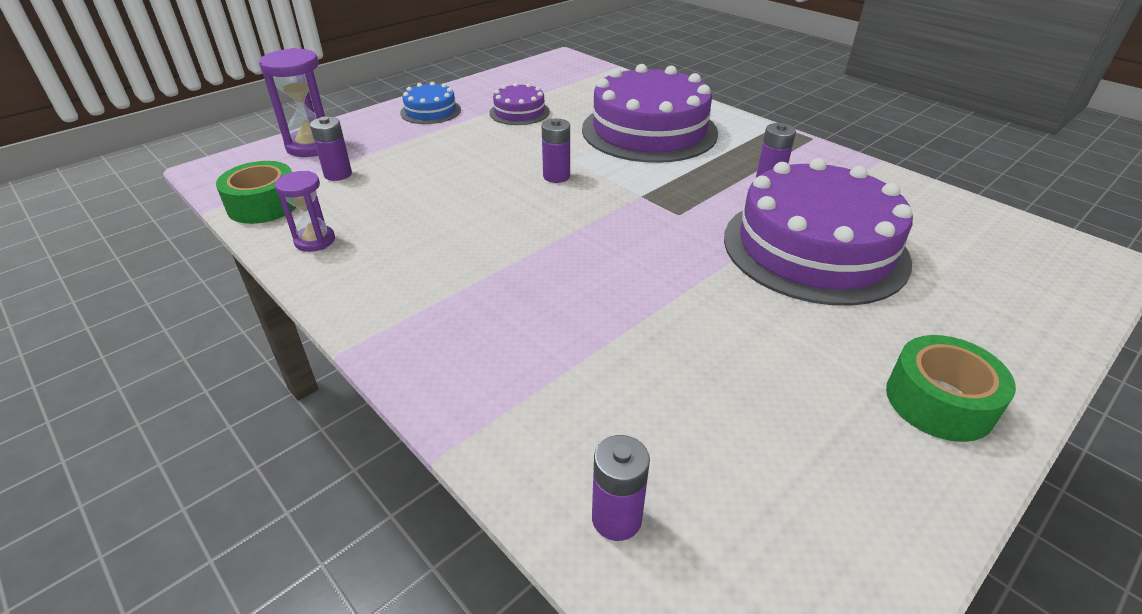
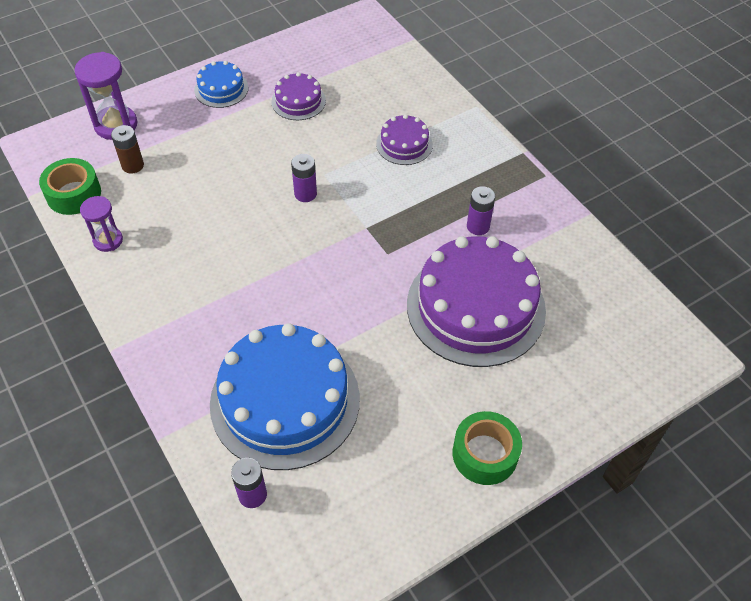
camera: 10 degrees right, 15 degrees up
(338, 174) = (132, 165): purple battery -> brown battery
(616, 379) = (285, 400): none -> blue cake
(649, 130) = (404, 144): purple cake -> purple cake, size x0.47

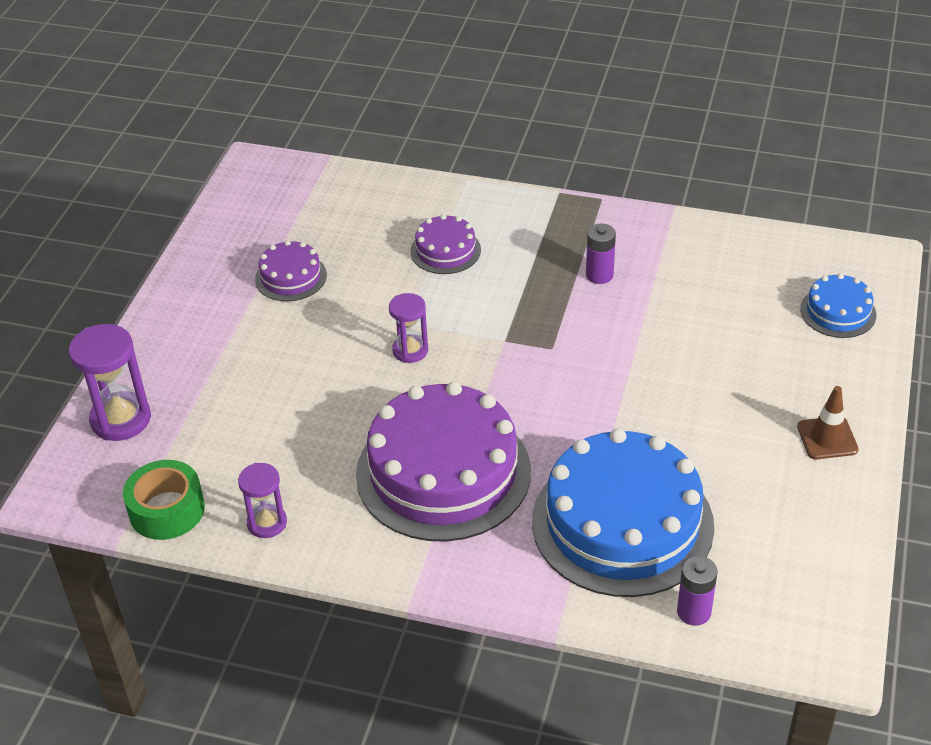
camera: 40 degrees left, 10 degrees down
(132, 165) = (195, 442): brown battery -> none
(221, 89) = (192, 315): blue cake -> blue cake (838, 312)
(305, 194) = (410, 350): purple battery -> purple hourglass
(475, 307) = (679, 338): purple cake -> purple cake (443, 472)
(485, 454) = (827, 438): green tape -> brown traffic cone

